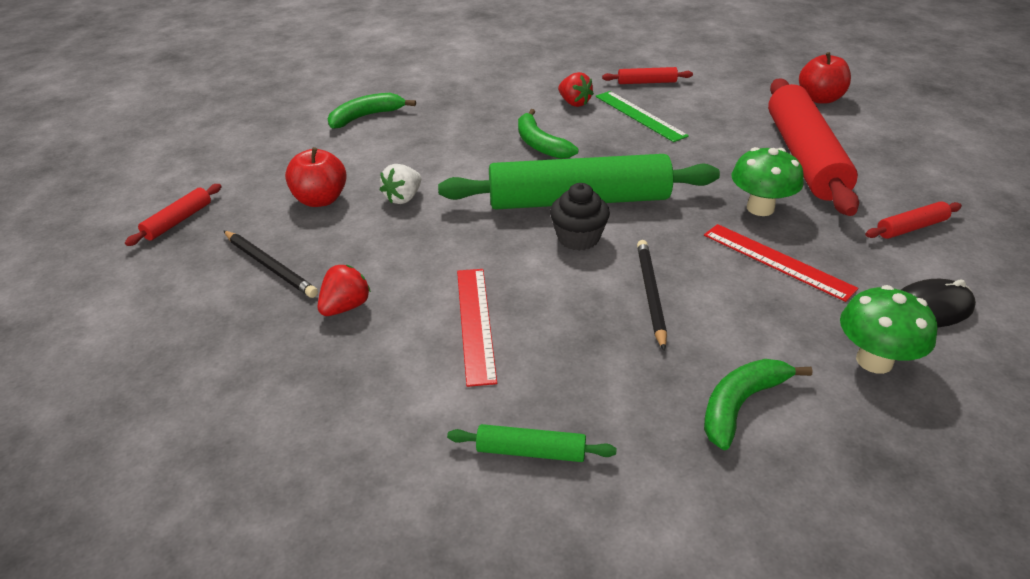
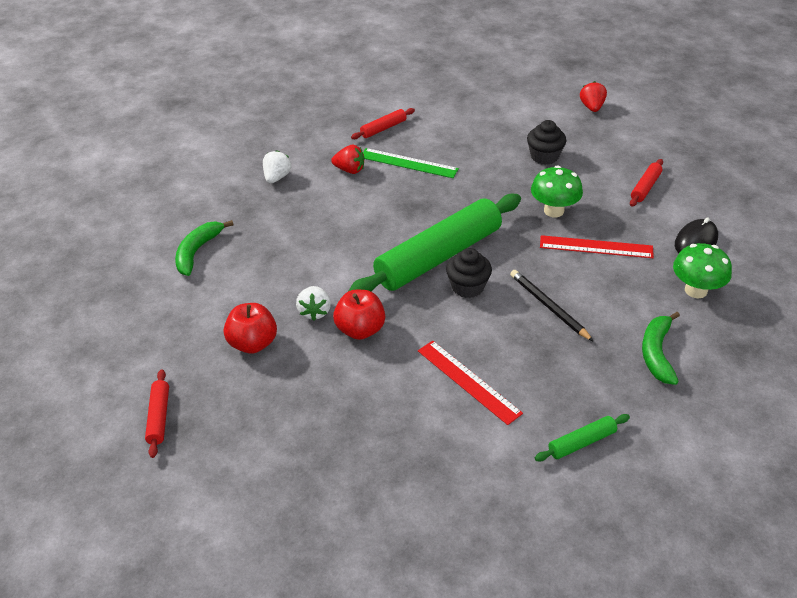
camera: 35 degrees left, 5 degrees up
(270, 266) = (282, 414): black pencil -> none
(345, 307) = (373, 415): red strawberry -> red strawberry (591, 107)
(500, 88) = (277, 177): none -> white strawberry
(540, 144) = (363, 219): green banana -> none
(803, 157) = (544, 156): red rolling pin -> black cupcake
(820, 99) = (512, 99): red apple -> red apple (360, 330)

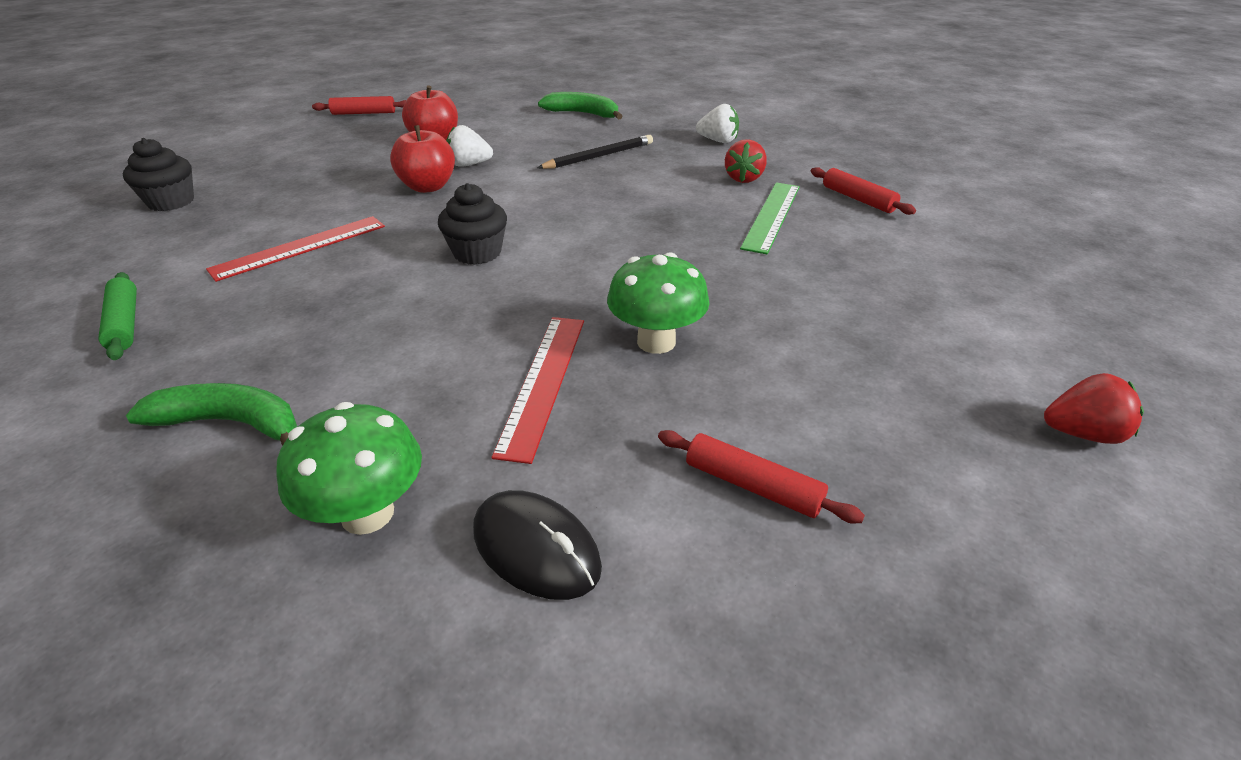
camera: 90 degrees right, 5 degrees down
(438, 256) = (548, 234): green rolling pin -> none
(544, 156) = (834, 344): black cupcake -> black cupcake (171, 202)
(548, 307) = (405, 317): black pencil -> black pencil (599, 156)

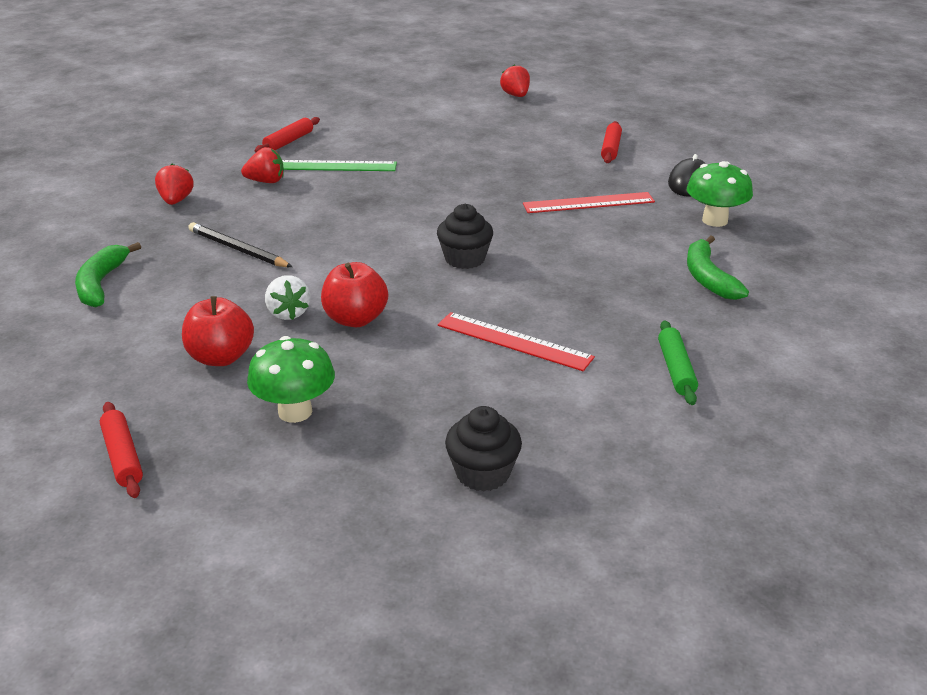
camera: 110 degrees left, 5 degrees down
(124, 323) = (676, 369): green rolling pin -> green rolling pin turned 45 degrees counterclockwise
(656, 341) = (524, 181): green mushroom -> green mushroom (295, 412)
(718, 141) = (176, 201): white strawberry -> red strawberry

